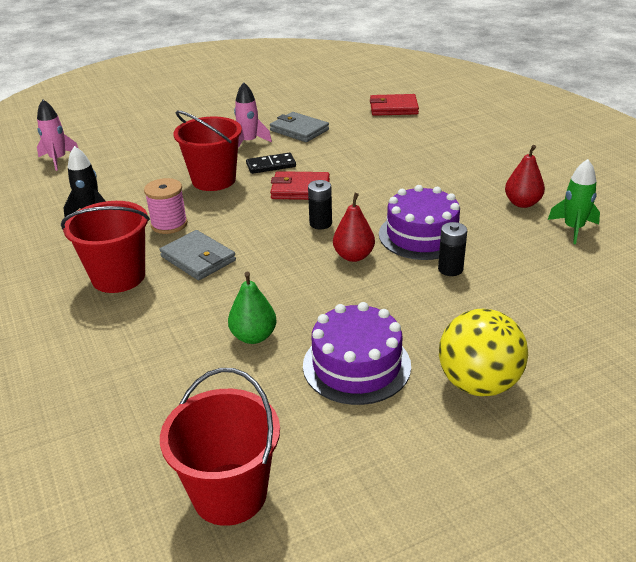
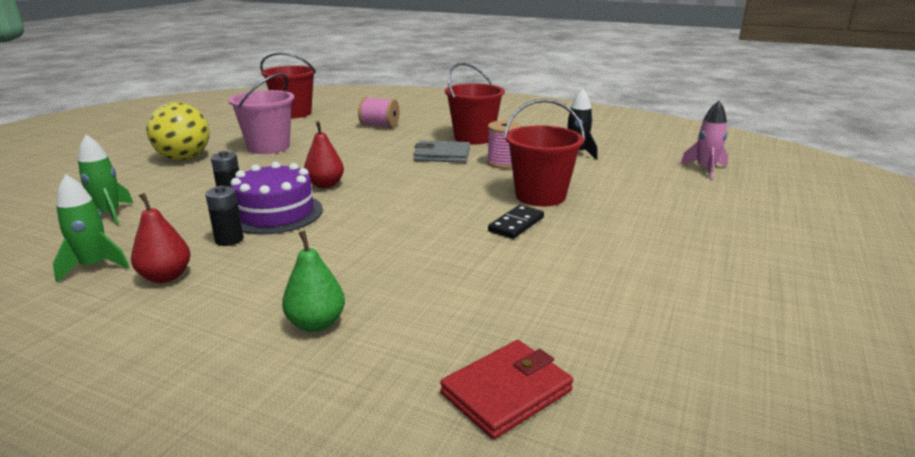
camera: 140 degrees right, 10 degrees down
(165, 363) = (379, 125): none -> pink spool
(249, 142) = (594, 240): pink rocket -> none
(253, 336) = (345, 141): green pear -> green pear (316, 323)
(299, 130) = (572, 278): grey wallet -> none
(300, 189) = (445, 213): red wallet -> none
(320, 223) = (383, 195): black battery -> black battery (229, 240)
(356, 365) = (268, 147): purple cake -> pink bucket
(570, 289) = (109, 215): none -> green rocket

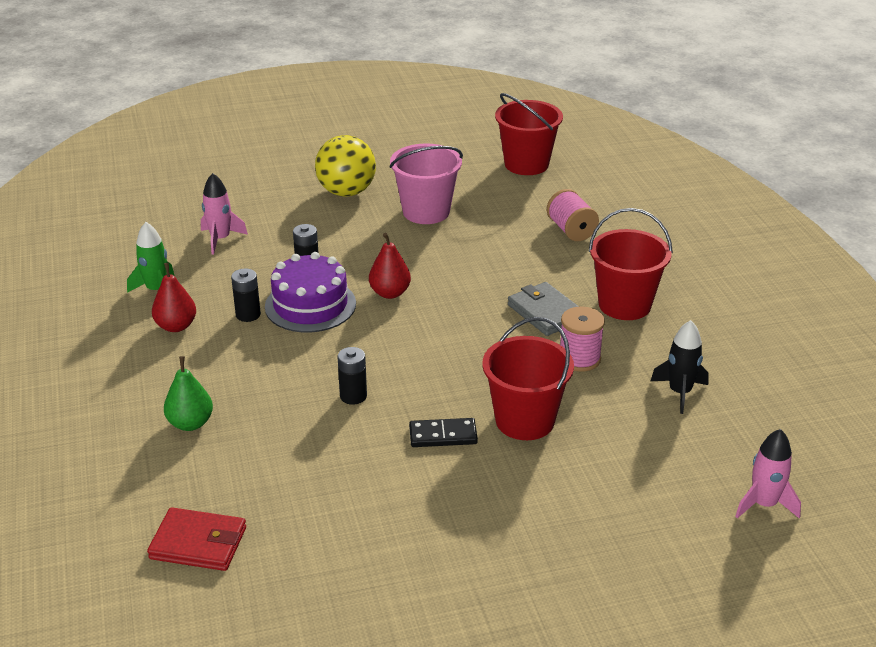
camera: 50 degrees right, 10 degrees up
(109, 215) = (220, 239): green rocket -> pink rocket
(416, 238) = (353, 396): none -> black battery

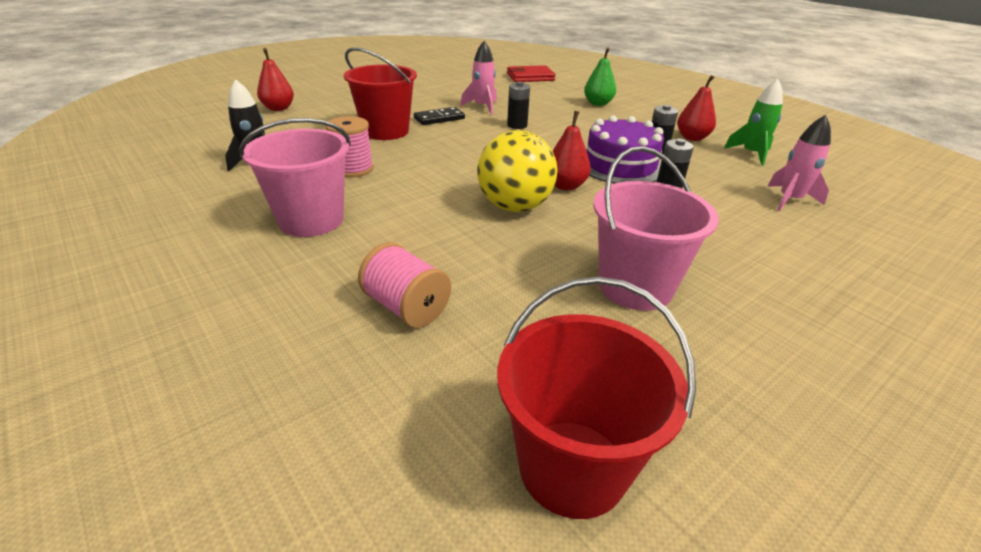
camera: 155 degrees right, 0 degrees up
(346, 192) = (776, 292): yellow ball -> yellow ball (515, 207)
(546, 312) = (399, 197): grey wallet -> none
(624, 304) = (311, 220): red bucket -> pink bucket
(665, 519) = (278, 108): none -> red pear
(764, 504) = (206, 120): pink rocket -> pink rocket (482, 107)

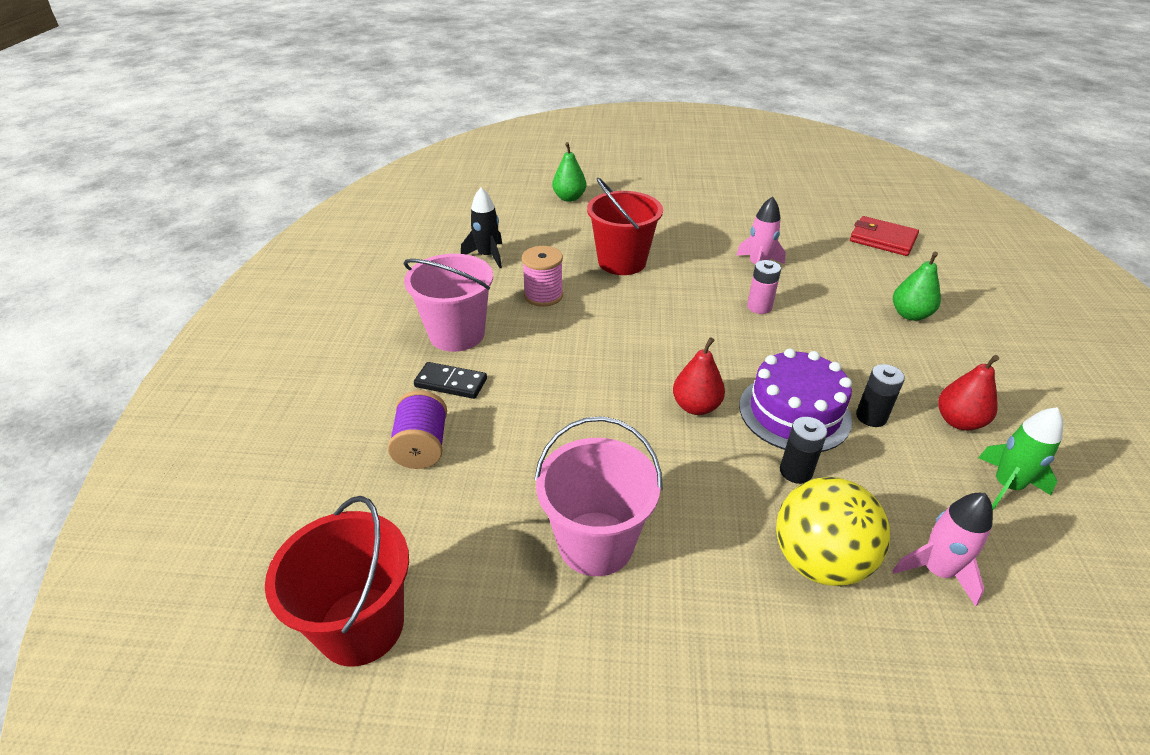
camera: 45 degrees right, 5 degrees up
(278, 108) = (569, 198): red pear -> green pear
(406, 307) = (422, 446): pink spool -> purple spool
(439, 118) = (691, 265): black domino -> black domino (451, 383)
(515, 207) = (616, 404): yellow ball -> yellow ball (819, 561)
(517, 125) = (759, 307): black battery -> pink battery

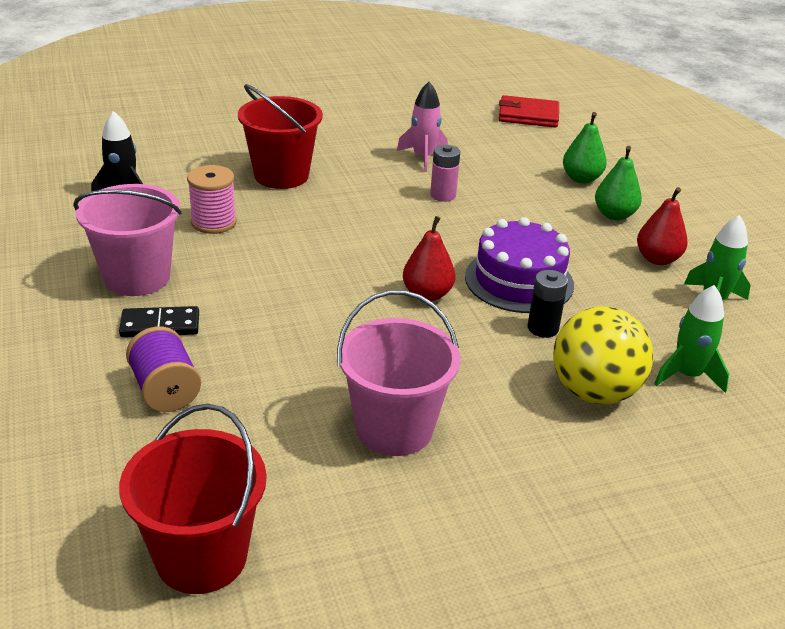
camera: 25 degrees left, 5 degrees down
(569, 198) = (185, 119): green pear -> green pear (614, 215)
(871, 417) = (586, 270): black battery -> none
(936, 571) = (687, 375): pink rocket -> green rocket

